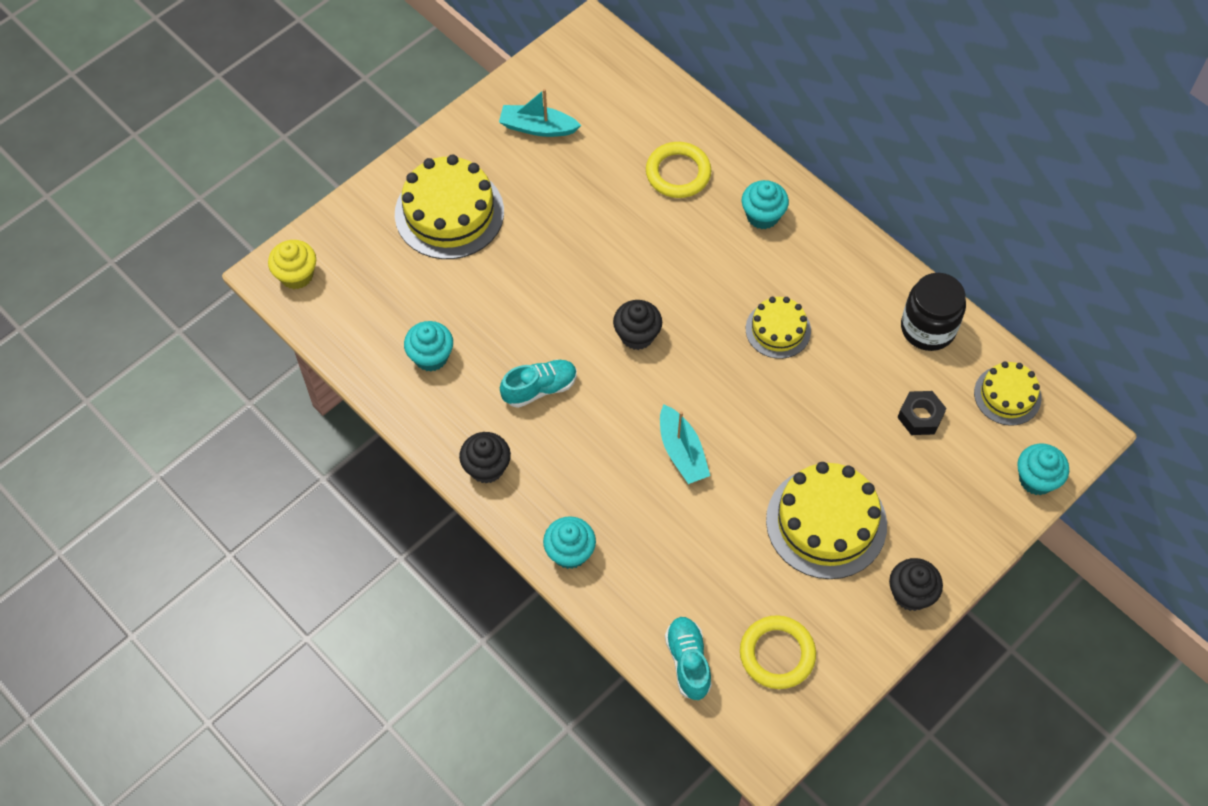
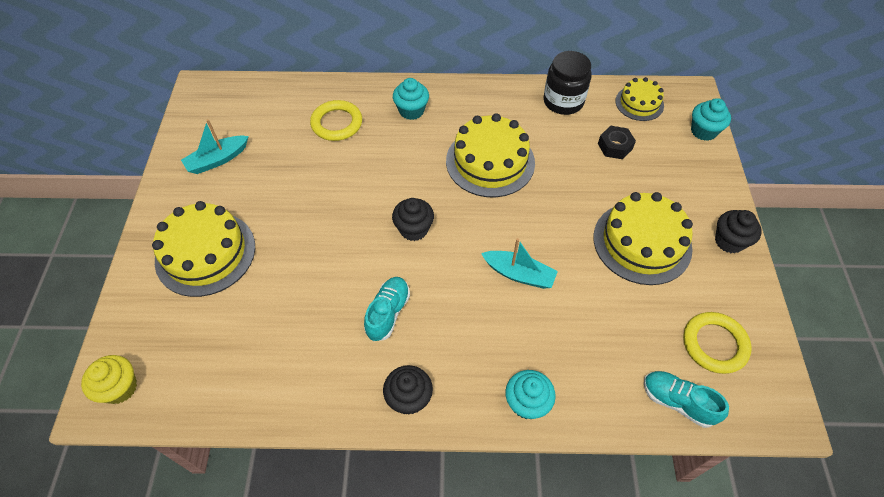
camera: 45 degrees left, 5 degrees down
(431, 356) = (288, 357): turquoise cupcake -> none
(778, 329) = (490, 161): yellow cake -> yellow cake, size x1.74

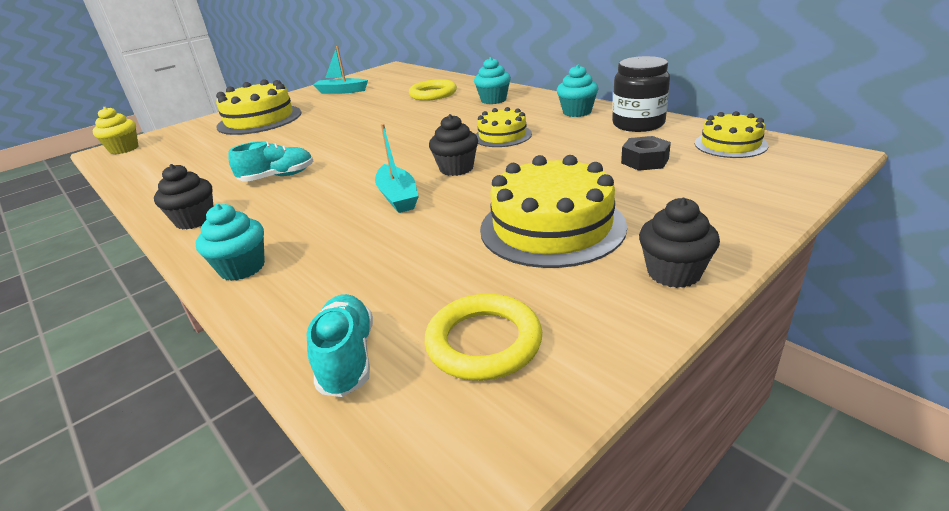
camera: 50 degrees right, 25 degrees down
(414, 229) = (378, 148): black cupcake -> black cupcake (456, 168)
(490, 161) = (502, 136): yellow cake -> yellow cake, size x0.58
(703, 131) = (793, 183): turquoise cupcake -> turquoise cupcake (577, 112)

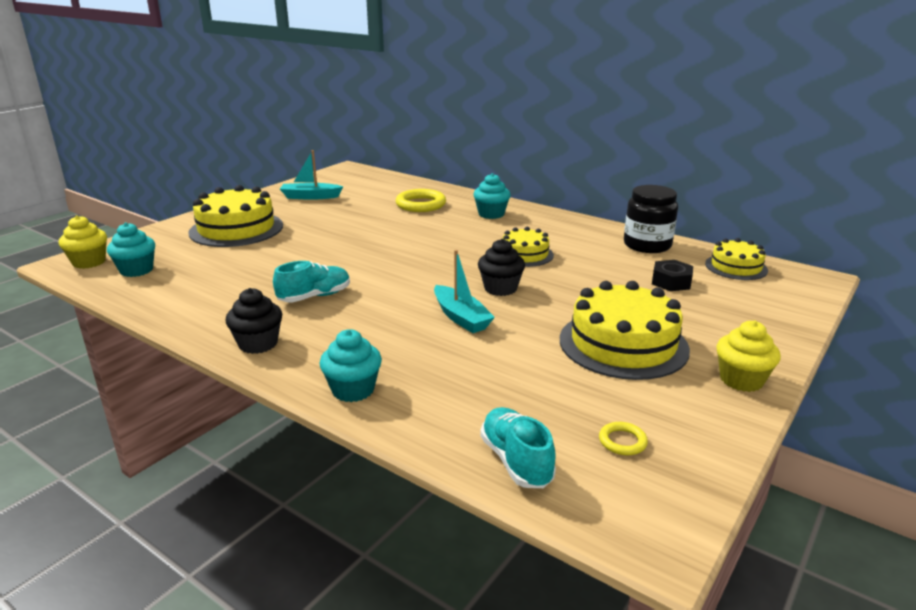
camera: 15 degrees left, 5 degrees down
(483, 342) = (622, 441): yellow ring -> yellow ring, size x0.50
(577, 112) = (583, 231): turquoise cupcake -> turquoise cupcake (136, 270)
(673, 273) = (741, 380): black cupcake -> yellow cupcake

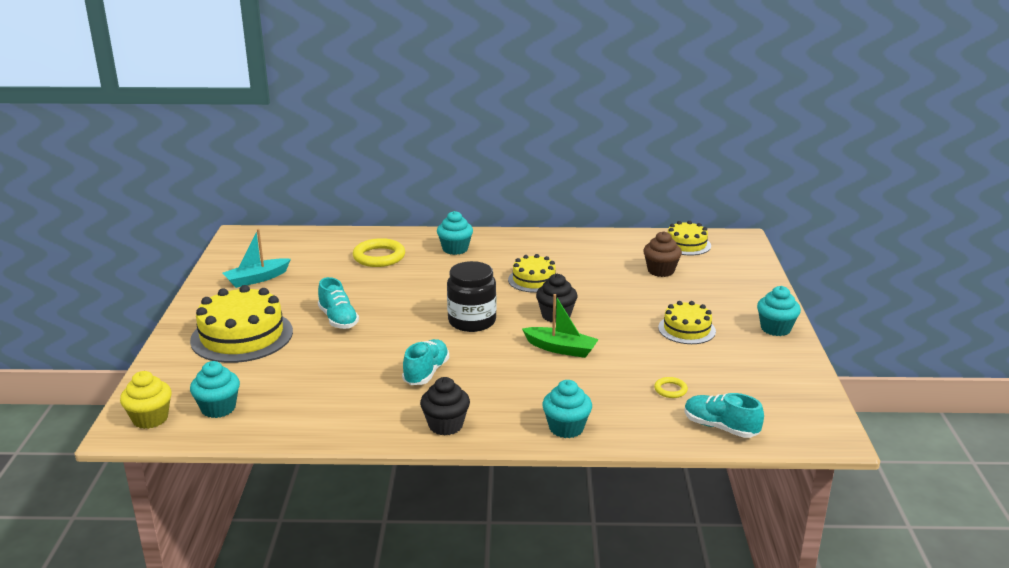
camera: 35 degrees left, 0 degrees up
(318, 238) = (338, 319): none -> turquoise shoe
(461, 317) = (561, 349): turquoise boat -> green boat
(622, 441) = (759, 392): yellow ring -> yellow ring (670, 390)
(623, 344) = (687, 329): yellow cake -> yellow cake, size x0.58
(647, 245) = (609, 243): black jar -> black jar (472, 321)
(671, 282) = (660, 271): black nut -> brown cupcake
(741, 380) = (775, 328): yellow cupcake -> turquoise cupcake

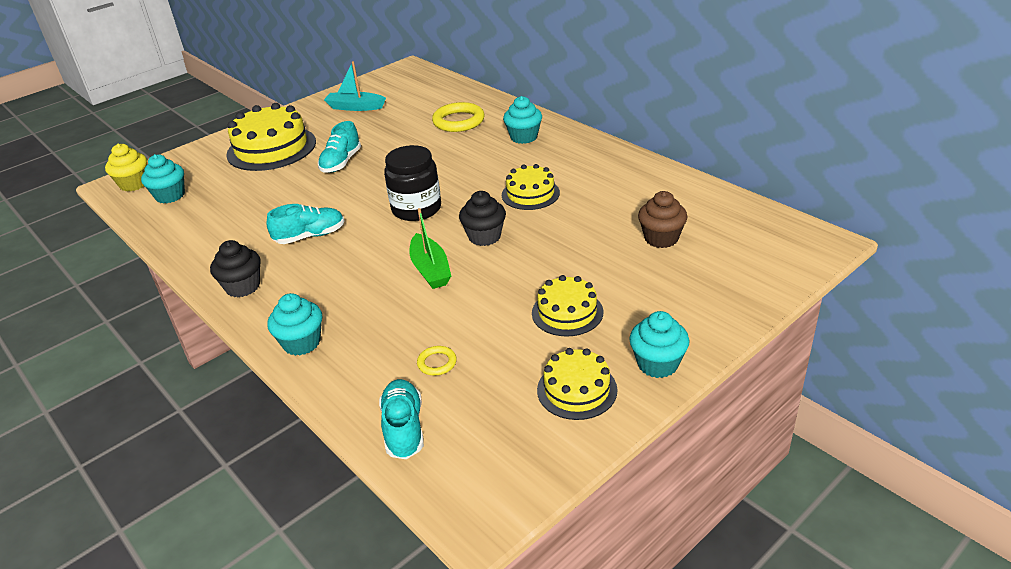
camera: 50 degrees right, 10 degrees up
(686, 244) = (744, 222): yellow cake -> yellow cake (577, 390)

